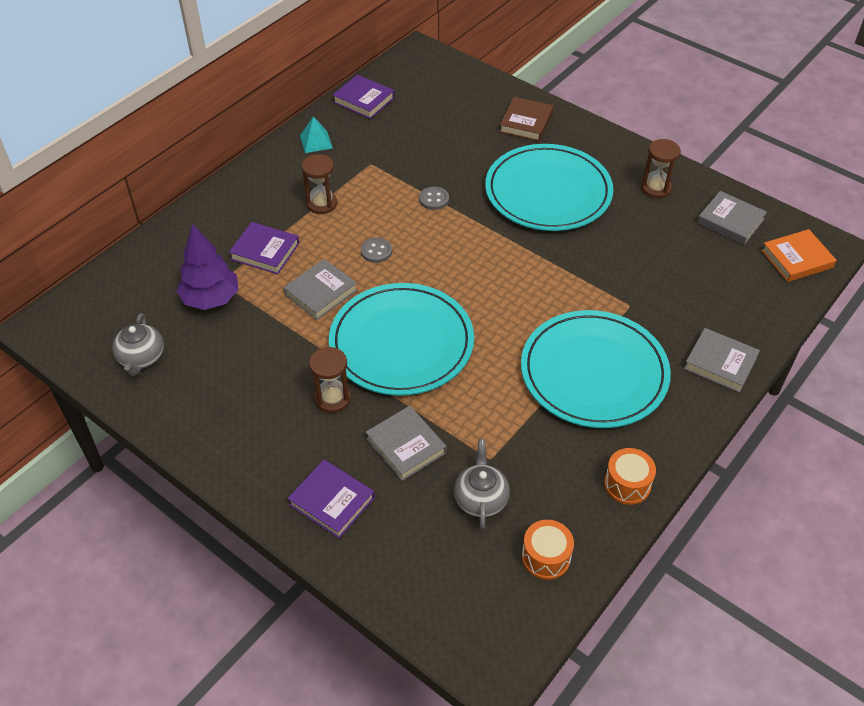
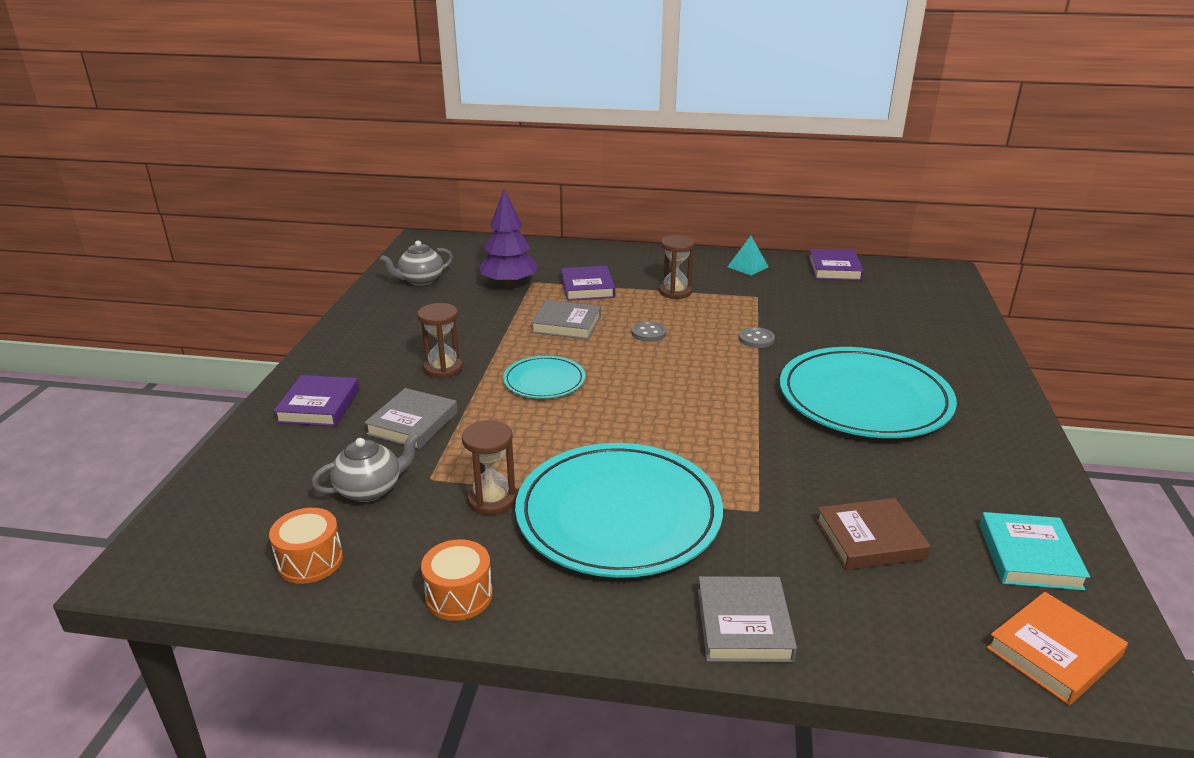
camera: 60 degrees right, 20 degrees down
(401, 343) = (544, 381): turquoise plate -> turquoise plate, size x0.50
(526, 122) = (949, 354): brown book -> brown book (870, 539)
(656, 188) = (990, 472): brown hourglass -> brown hourglass (492, 500)
(730, 221) = (1029, 556): grey book -> turquoise book
(797, 259) = (1053, 652): orange book -> orange book turned 75 degrees counterclockwise

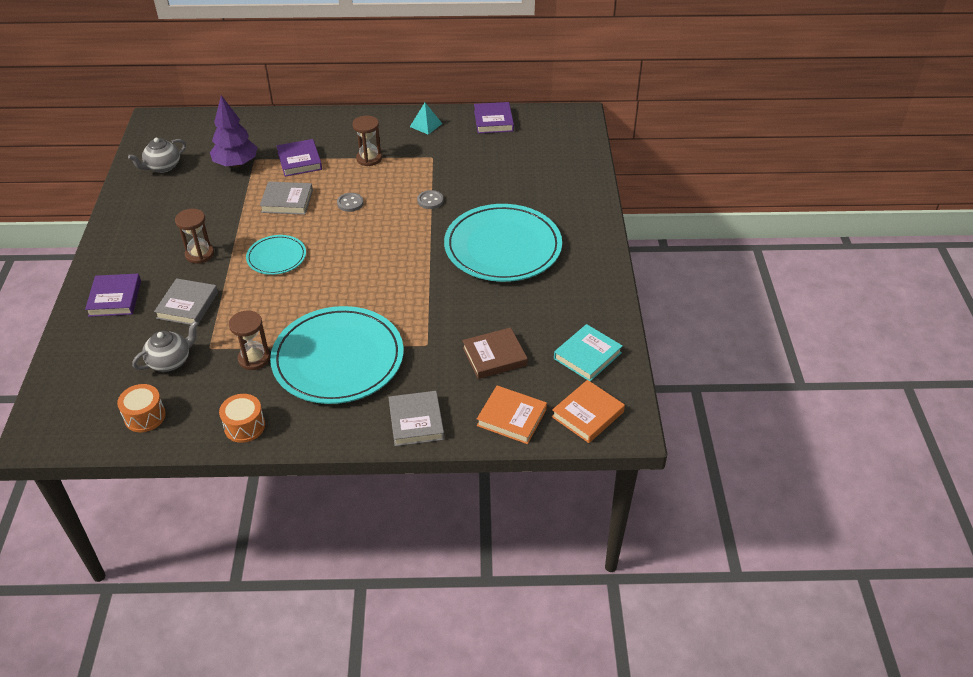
camera: 10 degrees left, 15 degrees up
(913, 640) = (511, 417): none -> orange book
(1029, 556) = (587, 356): turquoise book -> turquoise book turned 45 degrees clockwise

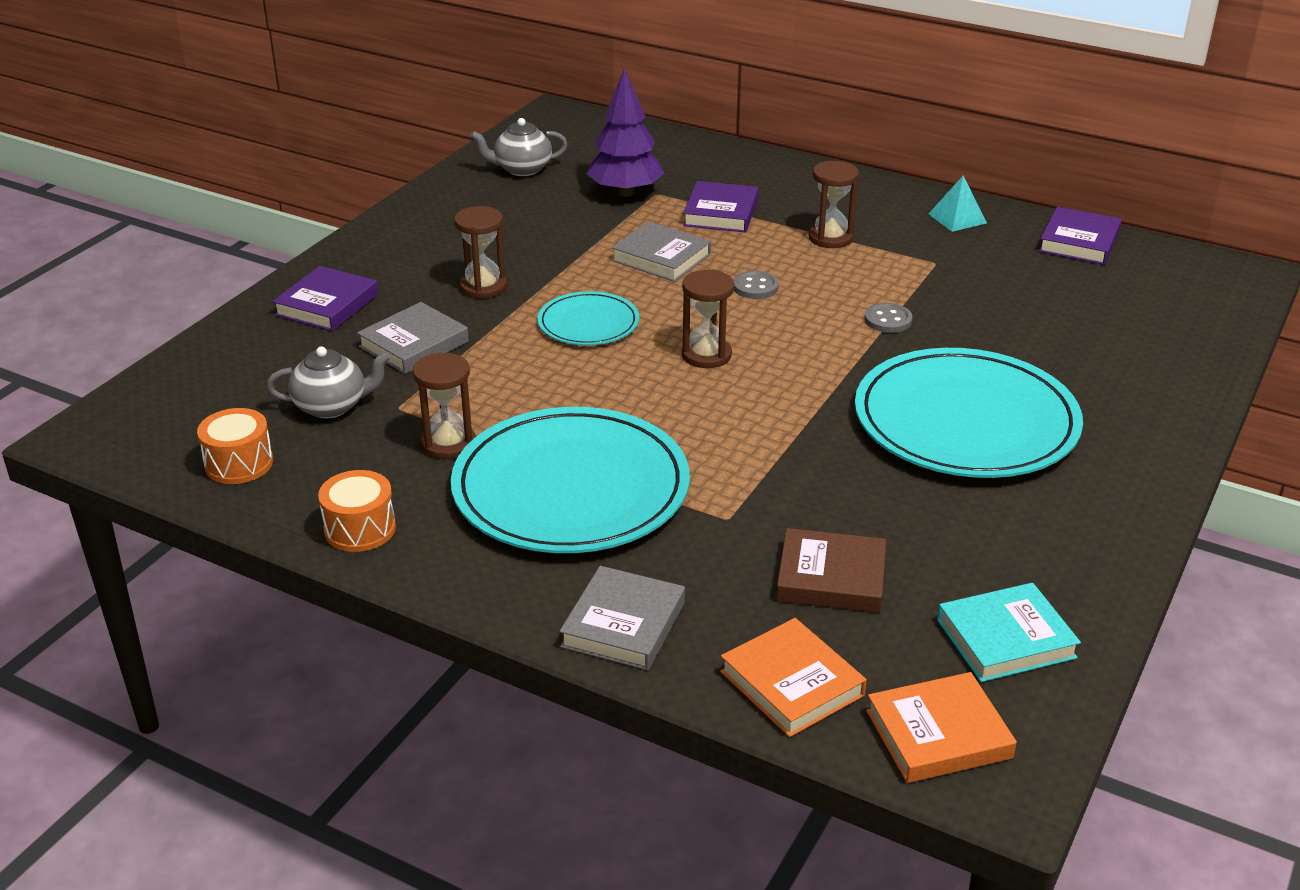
camera: 30 degrees right, 10 degrees down
(353, 254) = (706, 355): none -> brown hourglass

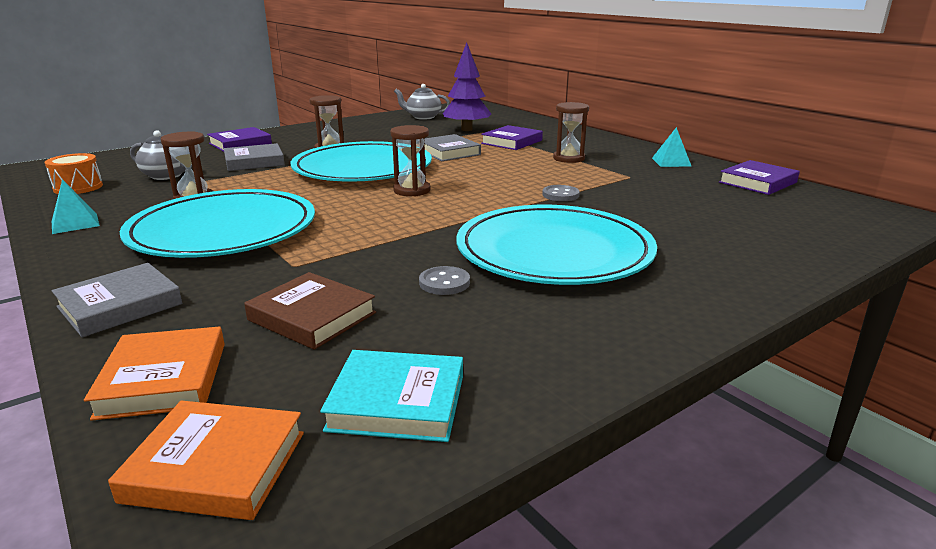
camera: 25 degrees right, 10 degrees down
(360, 529) = (75, 223): orange drum -> turquoise pyramid
(588, 323) = (362, 168): turquoise plate -> turquoise plate, size x2.00
(755, 287) = (489, 170): grey button -> grey button (444, 283)

